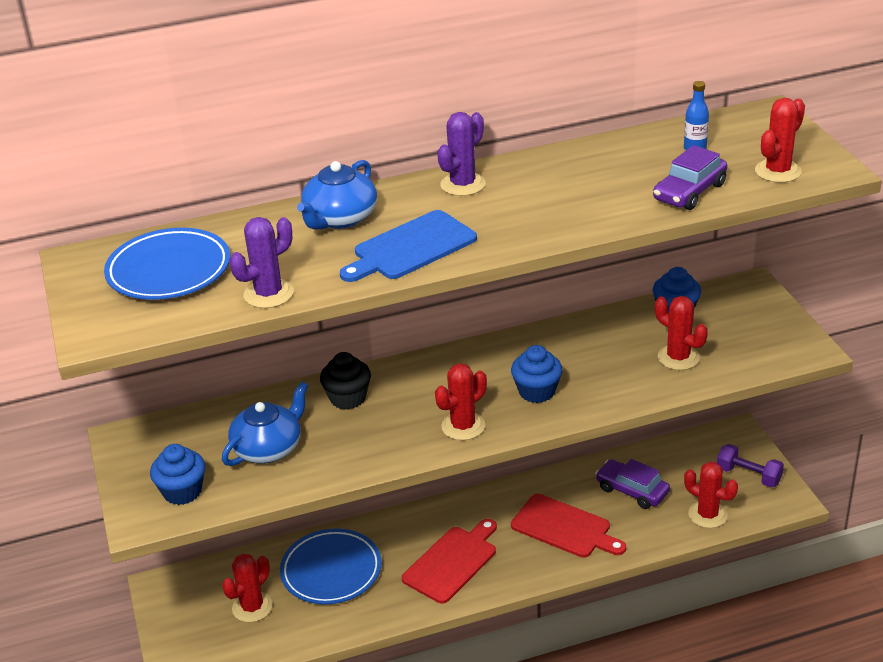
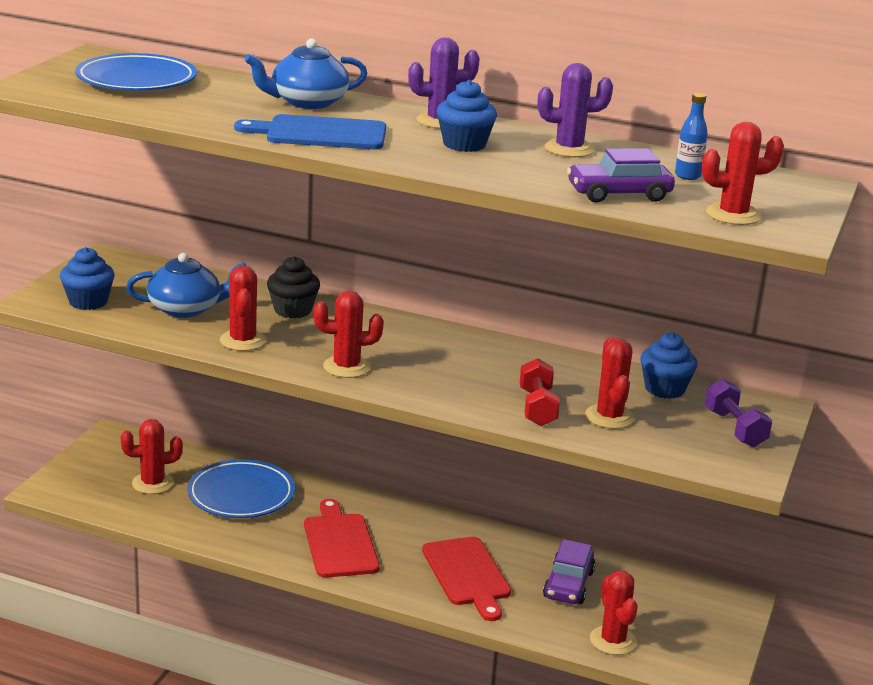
camera: 35 degrees right, 10 degrees down
(268, 294) = (169, 114): purple cactus -> purple cactus (569, 149)
(357, 451) = (243, 341): none -> red cactus
(452, 562) = (340, 543): red cutting board -> red cutting board turned 90 degrees counterclockwise
(537, 391) = (444, 377): blue cupcake -> blue cupcake (464, 144)
(628, 379) = (537, 408): none -> red dumbbell
(632, 491) = (568, 585): purple car -> purple car turned 150 degrees counterclockwise
(748, 476) = (699, 637): purple dumbbell -> purple dumbbell (735, 428)

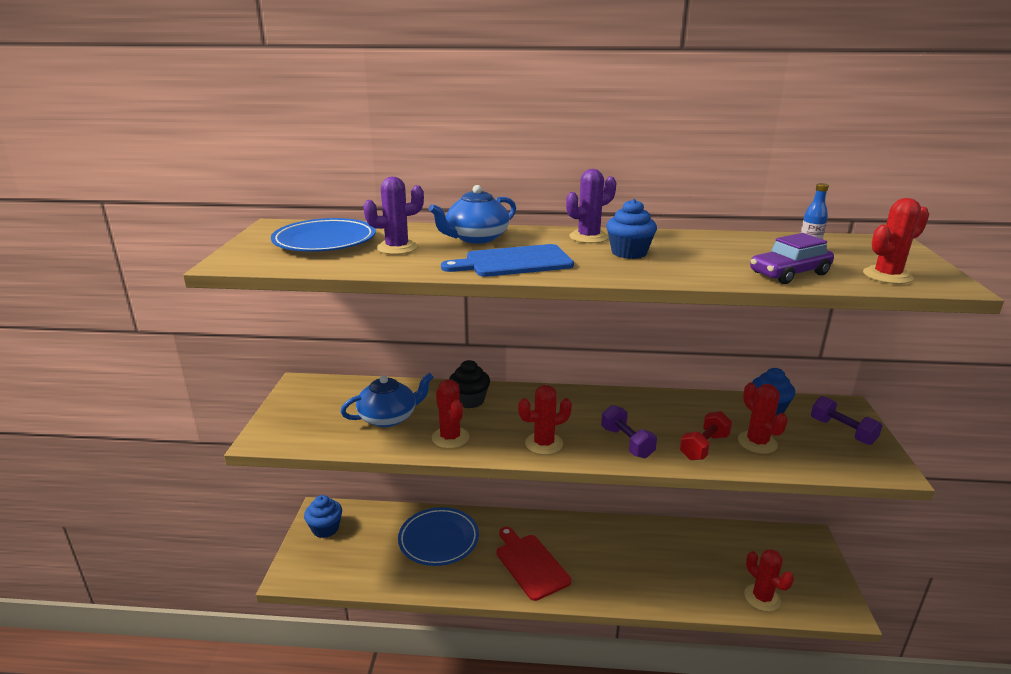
camera: 15 degrees left, 0 degrees up
(88, 302) = (307, 428): blue cupcake -> blue cupcake (325, 528)
(153, 483) = (368, 547): red cactus -> none
(447, 385) = (627, 442): none -> purple dumbbell
(467, 575) = (632, 567): red cutting board -> none
(537, 408) = (704, 447): red dumbbell -> red dumbbell turned 60 degrees clockwise
(568, 585) = (701, 556): purple car -> none
(569, 149) = (703, 244): purple cactus -> purple cactus (397, 248)

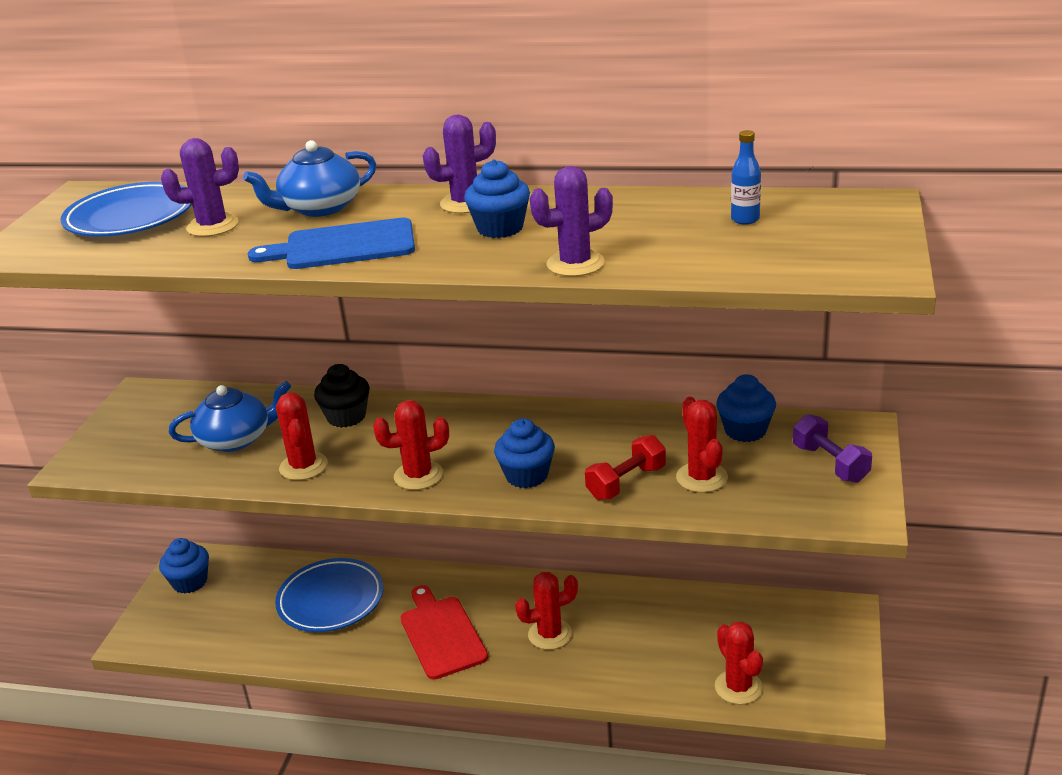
camera: 10 degrees right, 5 degrees up
(627, 442) = (527, 475): purple dumbbell -> blue cupcake
(709, 276) = (575, 264): none -> purple cactus
(789, 273) = (684, 259): purple car -> none
(887, 276) = (813, 260): red cactus -> red cactus (550, 634)

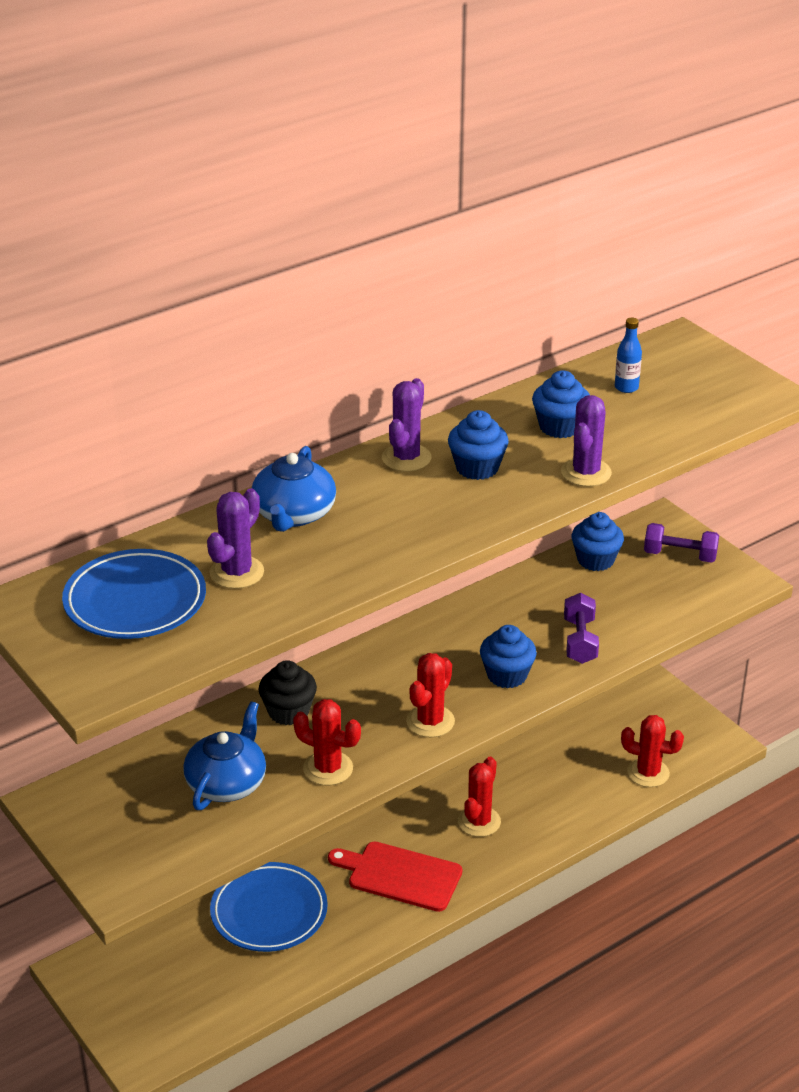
camera: 50 degrees left, 5 degrees up
(190, 582) = (113, 985): blue cupcake -> blue cupcake (559, 427)
(343, 246) = (390, 537): blue cutting board -> none
(626, 483) = (580, 641): red dumbbell -> purple dumbbell
(702, 477) = (620, 610): red cactus -> none

